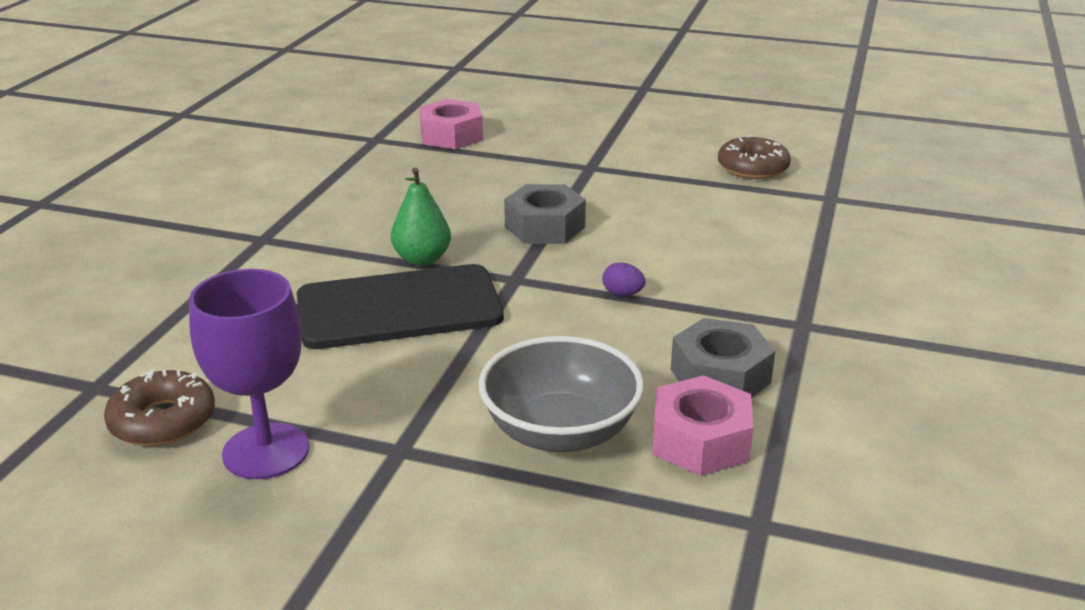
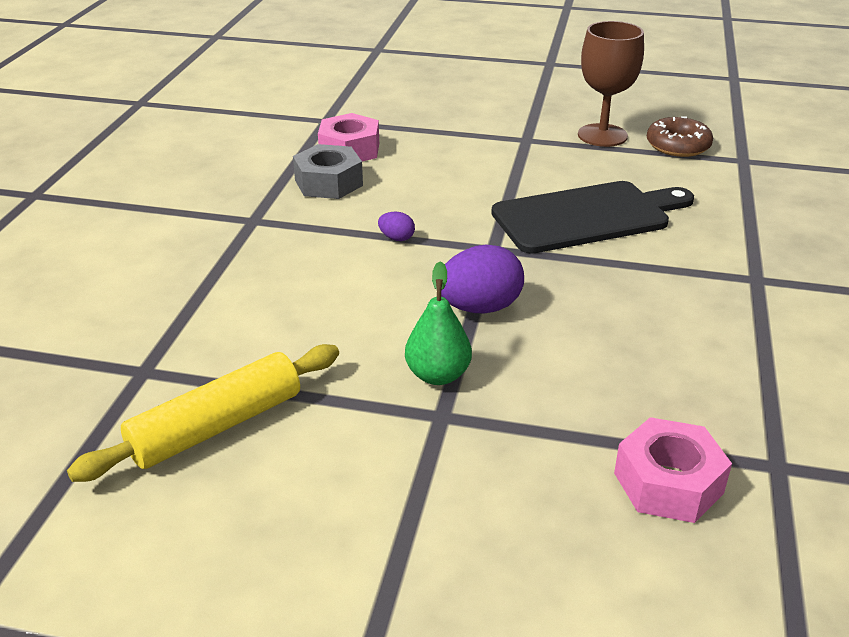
camera: 175 degrees right, 5 degrees up
(266, 451) = (602, 135): purple goblet -> brown goblet
(422, 259) = (586, 263): green pear -> green pear (438, 375)
(544, 227) = (480, 308): grey nut -> purple egg
(560, 431) = (434, 150): grey bowl -> none
(752, 168) = (217, 426): brown donut -> yellow rolling pin

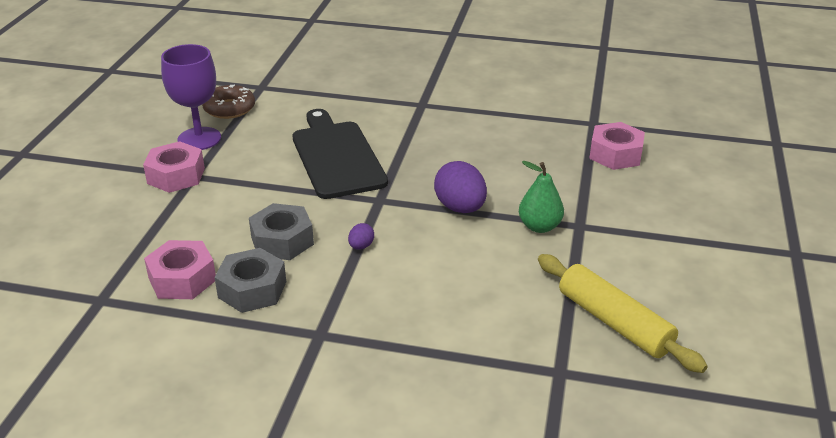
camera: 90 degrees left, 0 degrees up
(408, 193) = (282, 241): none -> grey nut
(525, 131) = (176, 175): none -> pink nut
(602, 135) = (199, 139): brown goblet -> purple goblet

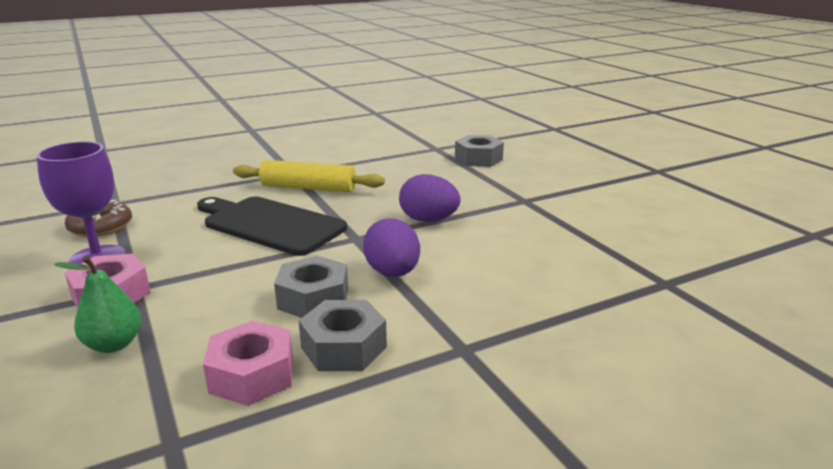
camera: 40 degrees left, 10 degrees down
(361, 246) = (392, 273): purple egg -> purple egg, size x2.11
(539, 226) = (501, 210): green pear -> green pear (114, 344)
(614, 322) = (640, 241): yellow rolling pin -> yellow rolling pin (308, 188)
(615, 154) = (478, 159): pink nut -> grey nut

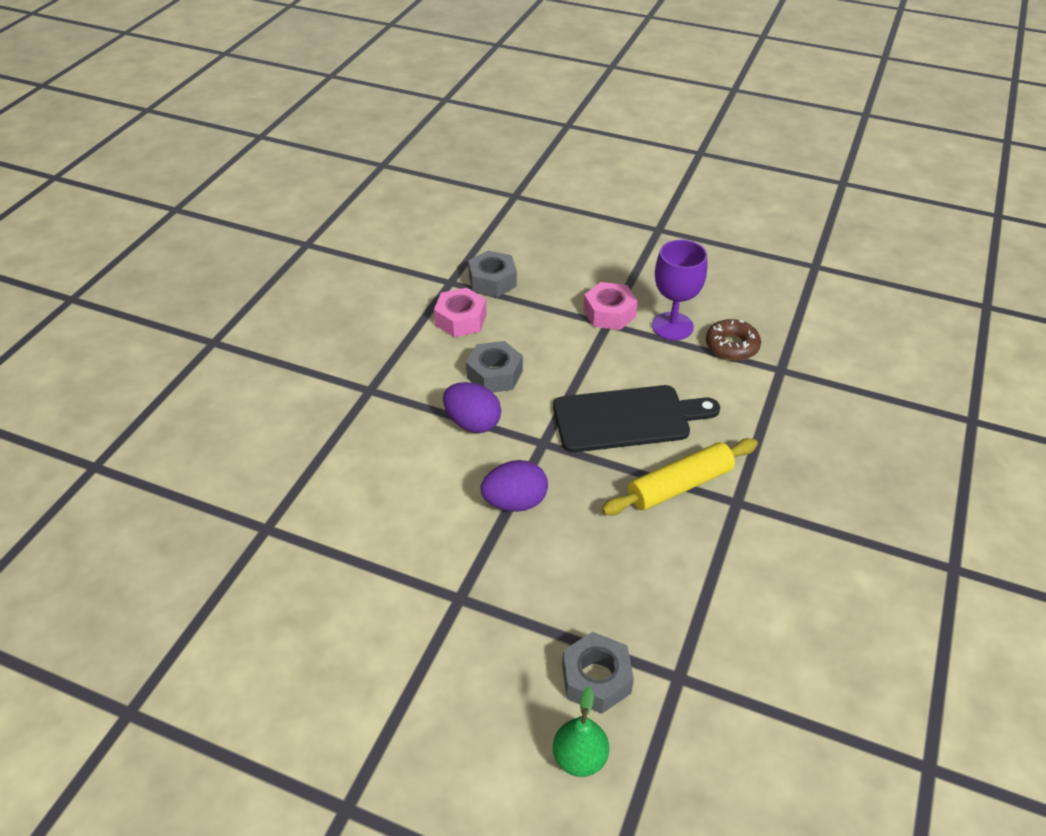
camera: 140 degrees right, 20 degrees up
(114, 344) = (550, 296): green pear -> green pear (579, 758)
(344, 347) = (435, 356): grey nut -> grey nut (492, 281)

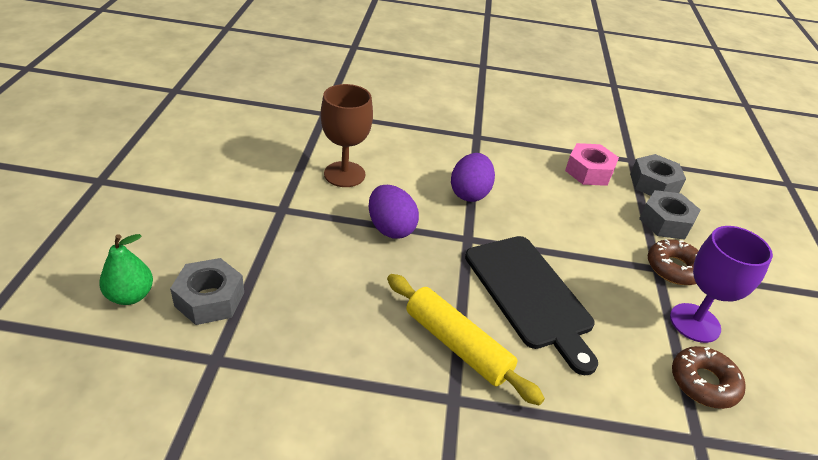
camera: 70 degrees right, 5 degrees down
(408, 527) = (344, 174): none -> brown goblet
(494, 374) = (535, 199): grey nut -> grey nut (665, 222)
(609, 313) = (674, 268): pink nut -> brown donut

